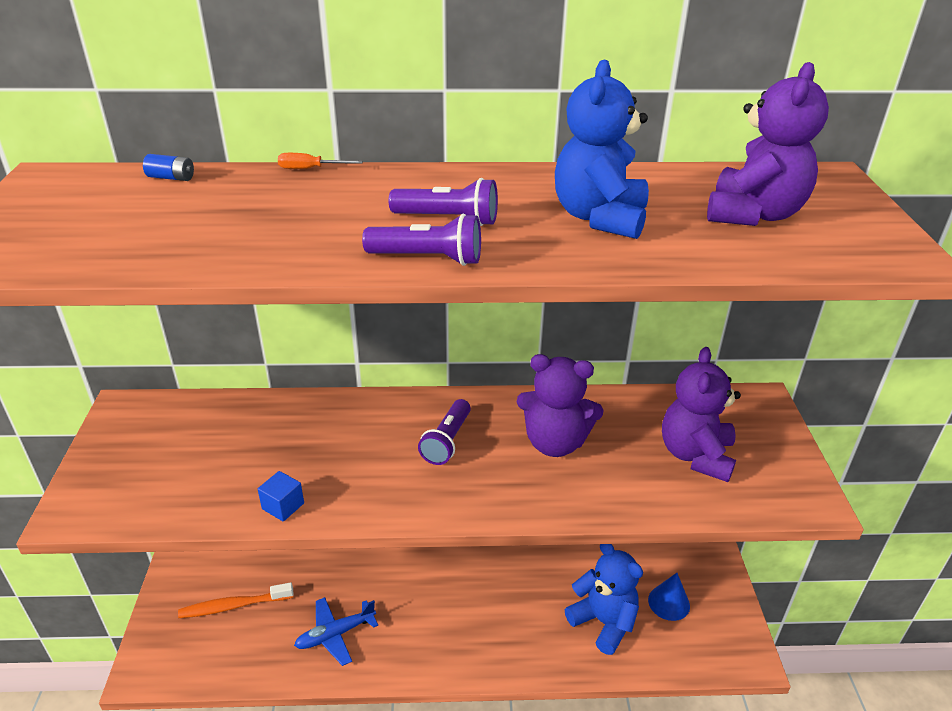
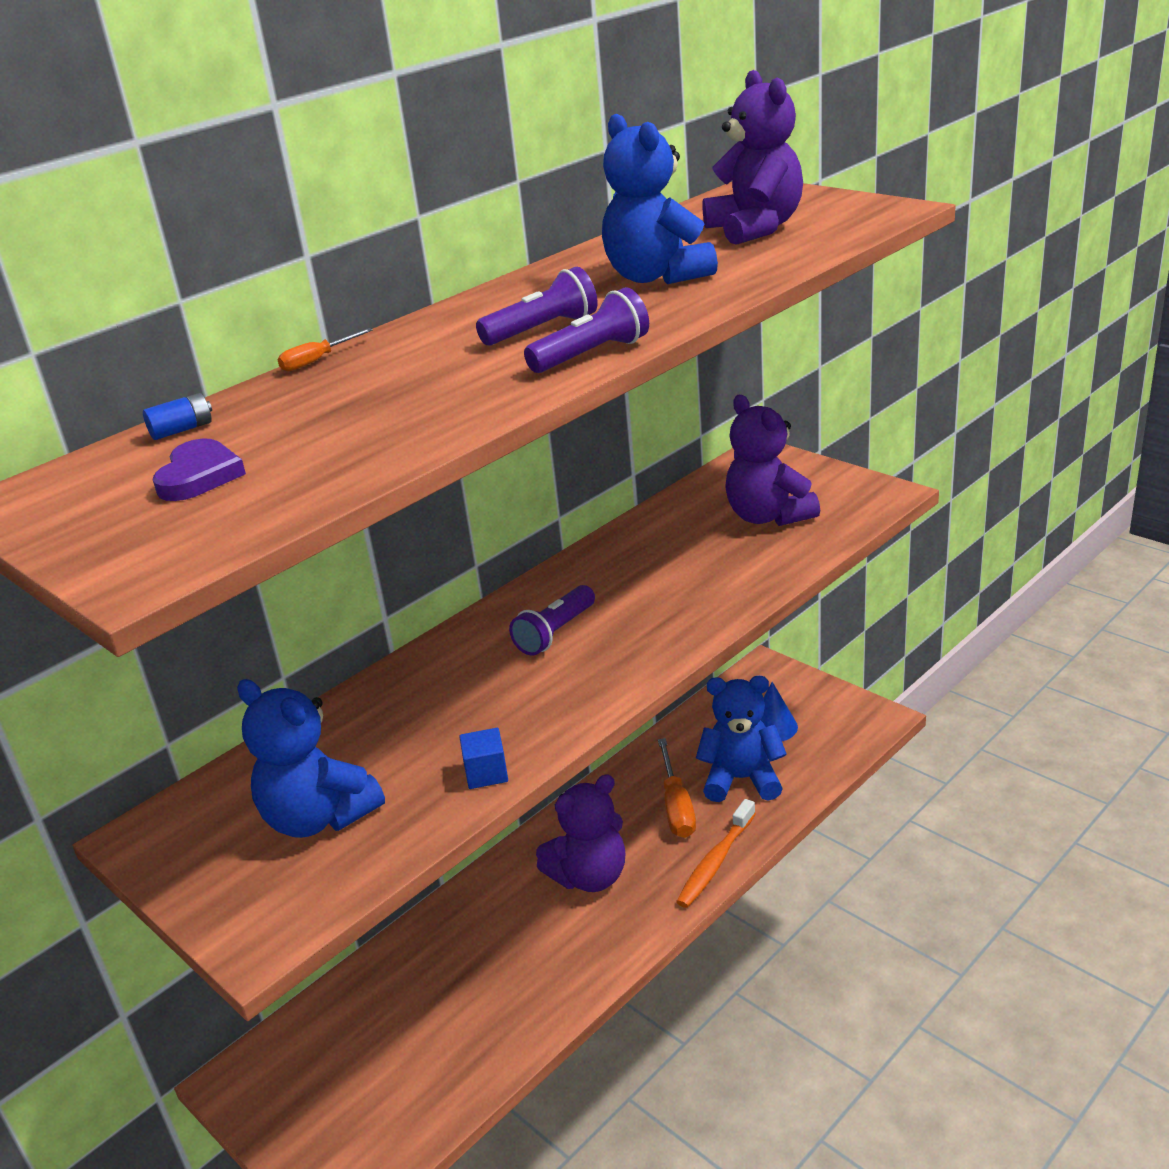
camera: 40 degrees left, 5 degrees down
(110, 214) = (199, 476): none -> purple heart
(187, 463) = (318, 817): none -> blue teddy bear
(233, 606) = (365, 1053): orange toothbrush -> orange toothbrush (715, 862)
(335, 634) = (515, 983): blue plane -> none
(447, 441) = (555, 633): purple flashlight -> purple flashlight turned 60 degrees clockwise
(543, 605) = (676, 806): none -> orange screwdriver
(555, 443) = (649, 576): purple teddy bear -> purple teddy bear (589, 876)

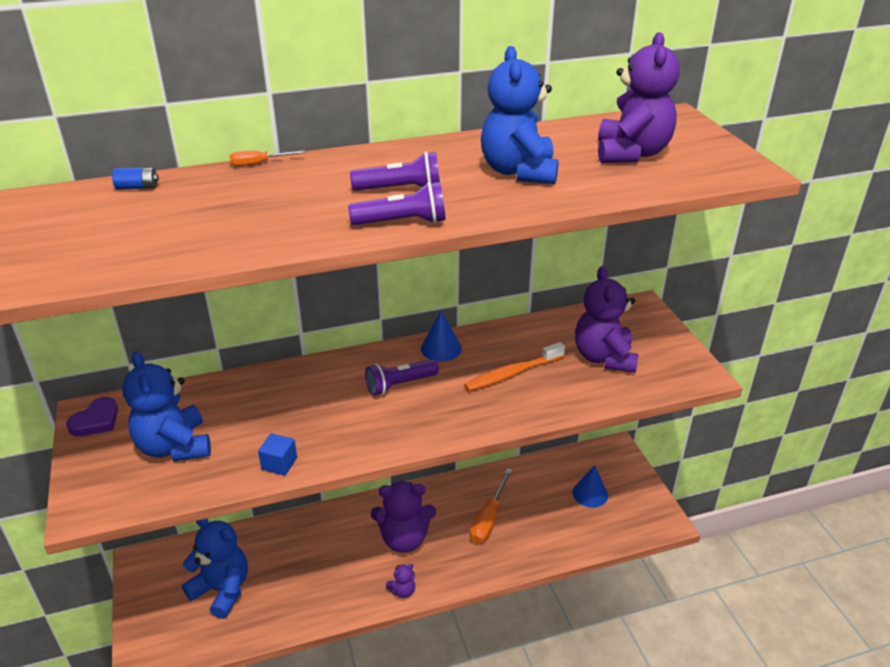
camera: 25 degrees right, 5 degrees up
(199, 476) = (104, 226): purple heart -> purple heart (96, 420)
(567, 578) = (441, 348): none -> blue cone
(636, 933) = (402, 591): none -> purple teddy bear
(715, 862) = (483, 569): orange toothbrush -> orange toothbrush (512, 373)
(741, 779) = (542, 520): blue teddy bear -> blue teddy bear (222, 590)

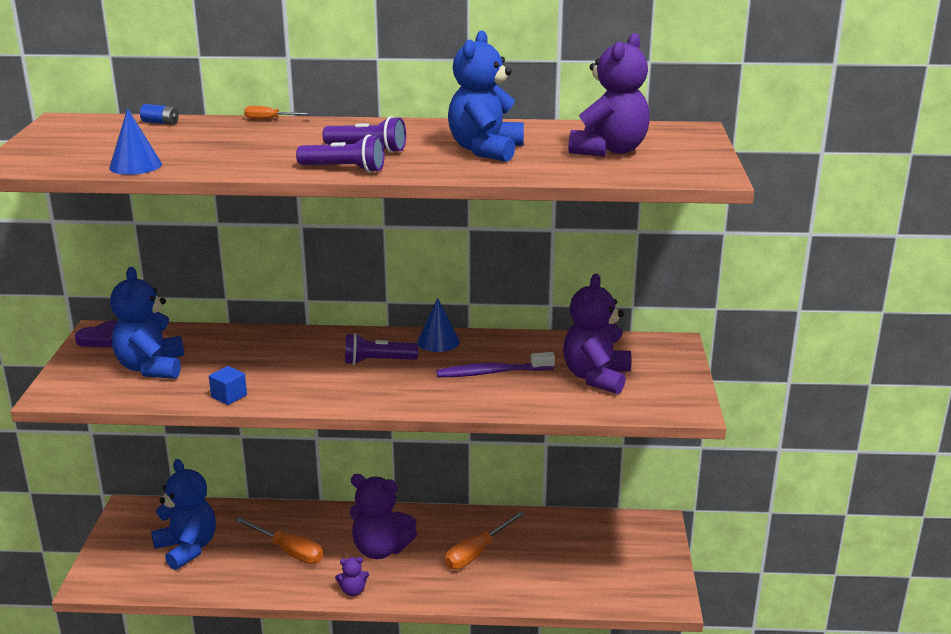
camera: 20 degrees right, 10 degrees down
(321, 565) = (288, 551): none -> orange screwdriver
(512, 373) = (492, 373): orange toothbrush -> purple toothbrush
(590, 493) = (600, 556): blue cone -> blue cone (135, 166)

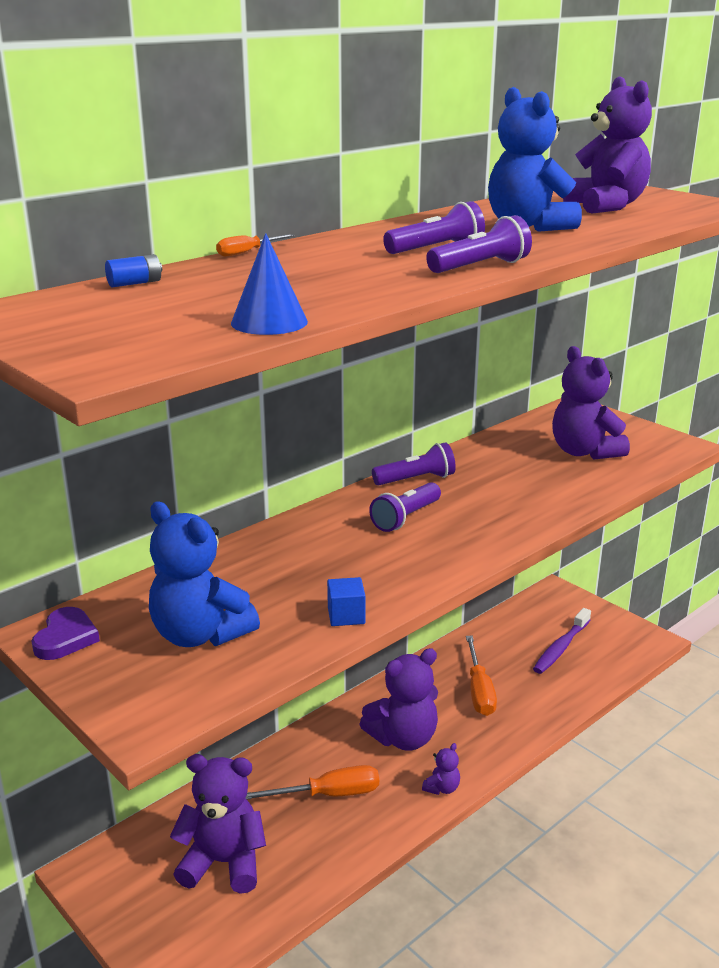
camera: 45 degrees left, 0 degrees up
(187, 548) = (223, 863): blue teddy bear -> purple teddy bear
(438, 341) = (416, 479): blue cone -> purple flashlight
(492, 373) = (511, 483): purple toothbrush -> purple toothbrush (560, 648)

